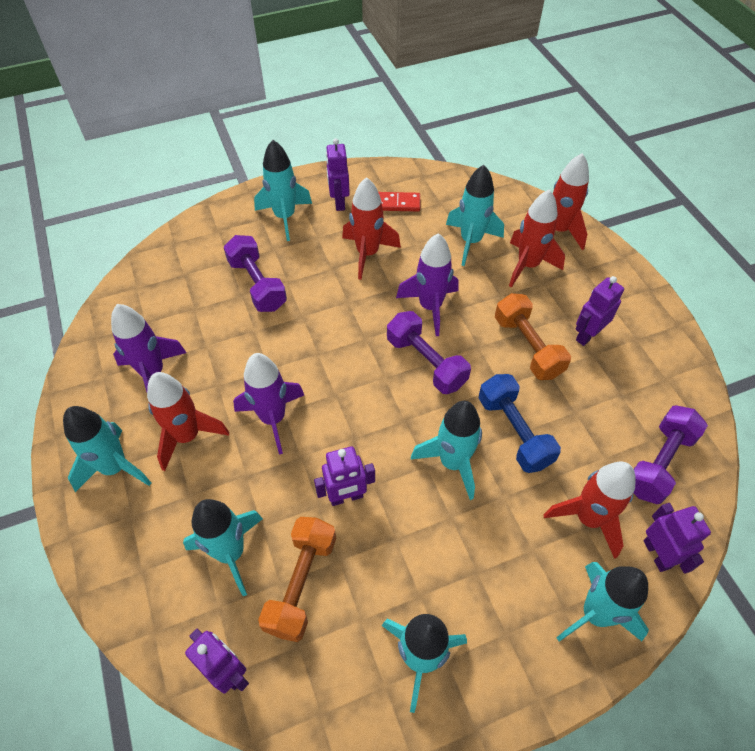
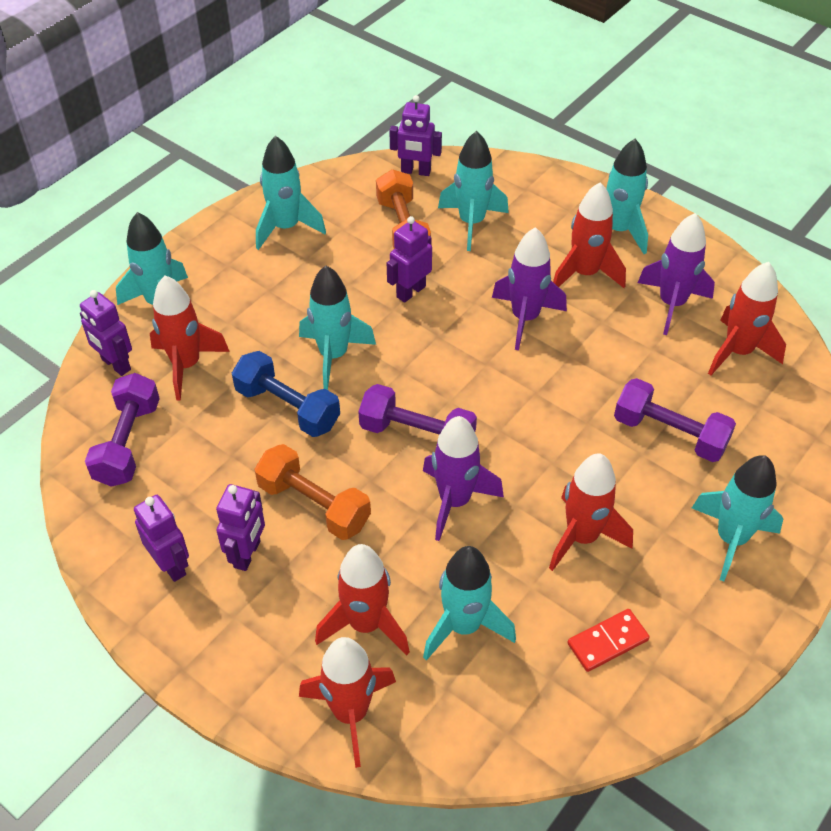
camera: 150 degrees right, 5 degrees down
(152, 314) = (738, 352): none -> red rocket
(339, 202) = (686, 601): purple robot -> purple robot (171, 565)

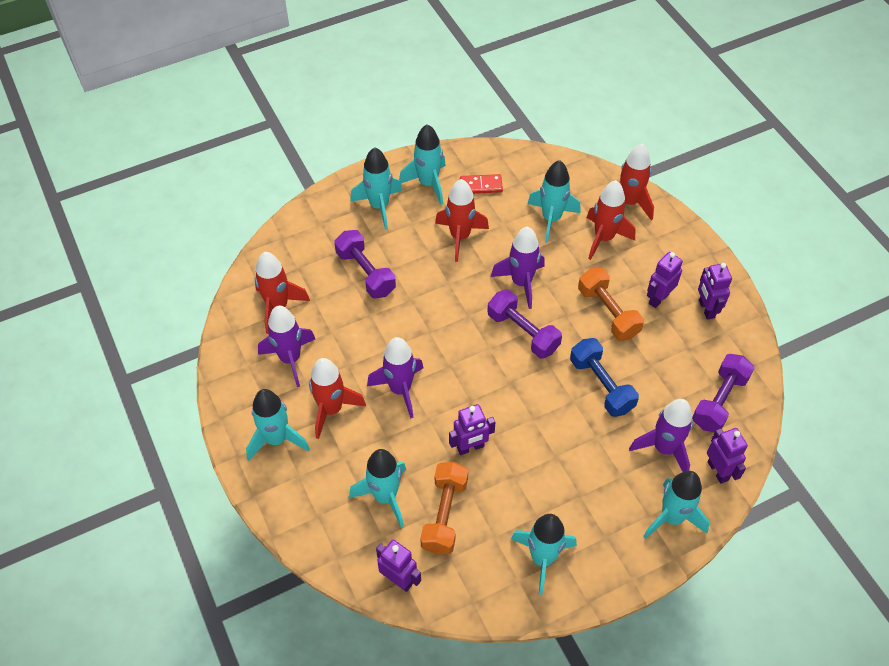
camera: 155 degrees left, 5 degrees up
(186, 365) = (664, 448): red rocket -> purple rocket
(333, 355) = (553, 414): turquoise rocket -> turquoise rocket (428, 184)

